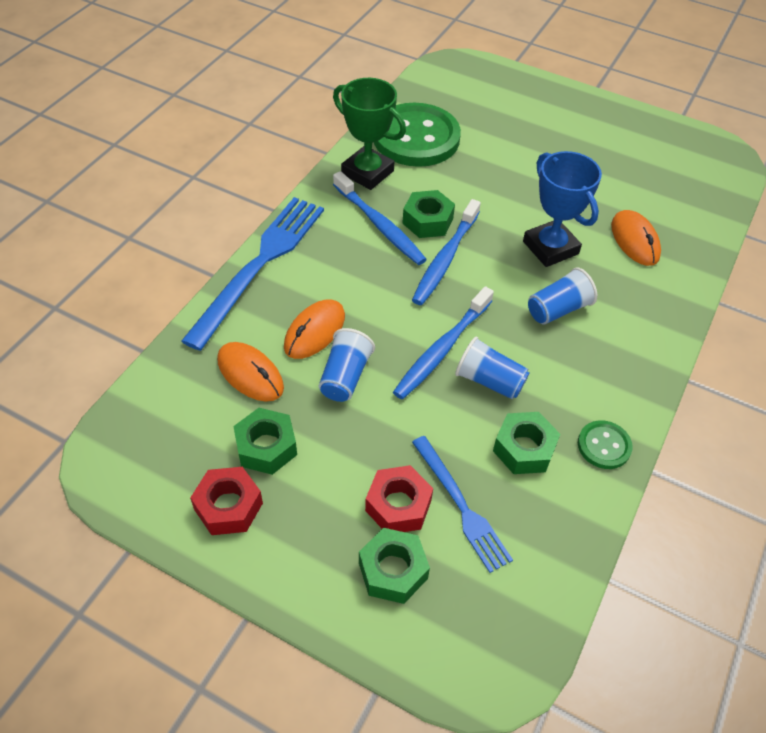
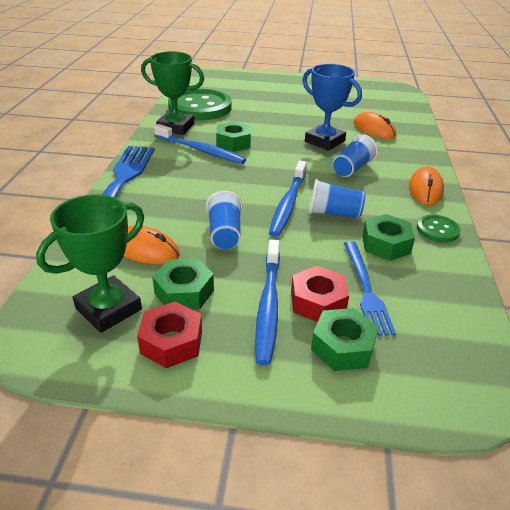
camera: 20 degrees left, 15 degrees down
(185, 445) = (108, 309): none -> green trophy
(314, 331) = (185, 213): orange mouse -> orange mouse (425, 189)
(445, 259) = (258, 158): blue toothbrush -> blue toothbrush (268, 305)
(461, 506) = (366, 289): blue fork -> blue fork turned 45 degrees clockwise

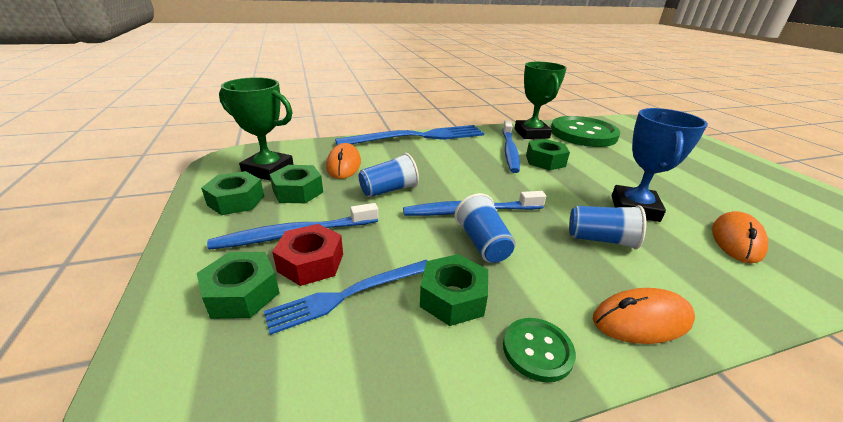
camera: 65 degrees right, 5 degrees down
(171, 342) = (236, 200): red nut -> green nut

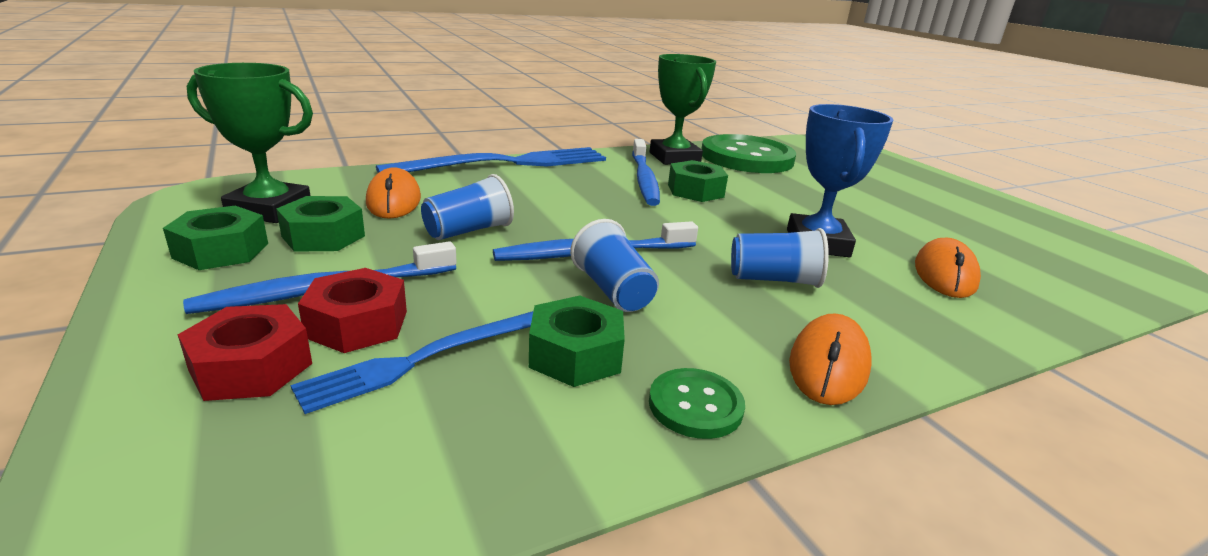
camera: 10 degrees left, 5 degrees down
(242, 293) = (251, 367): green nut -> red nut
(641, 320) = (828, 365): orange mouse -> orange mouse turned 45 degrees counterclockwise

